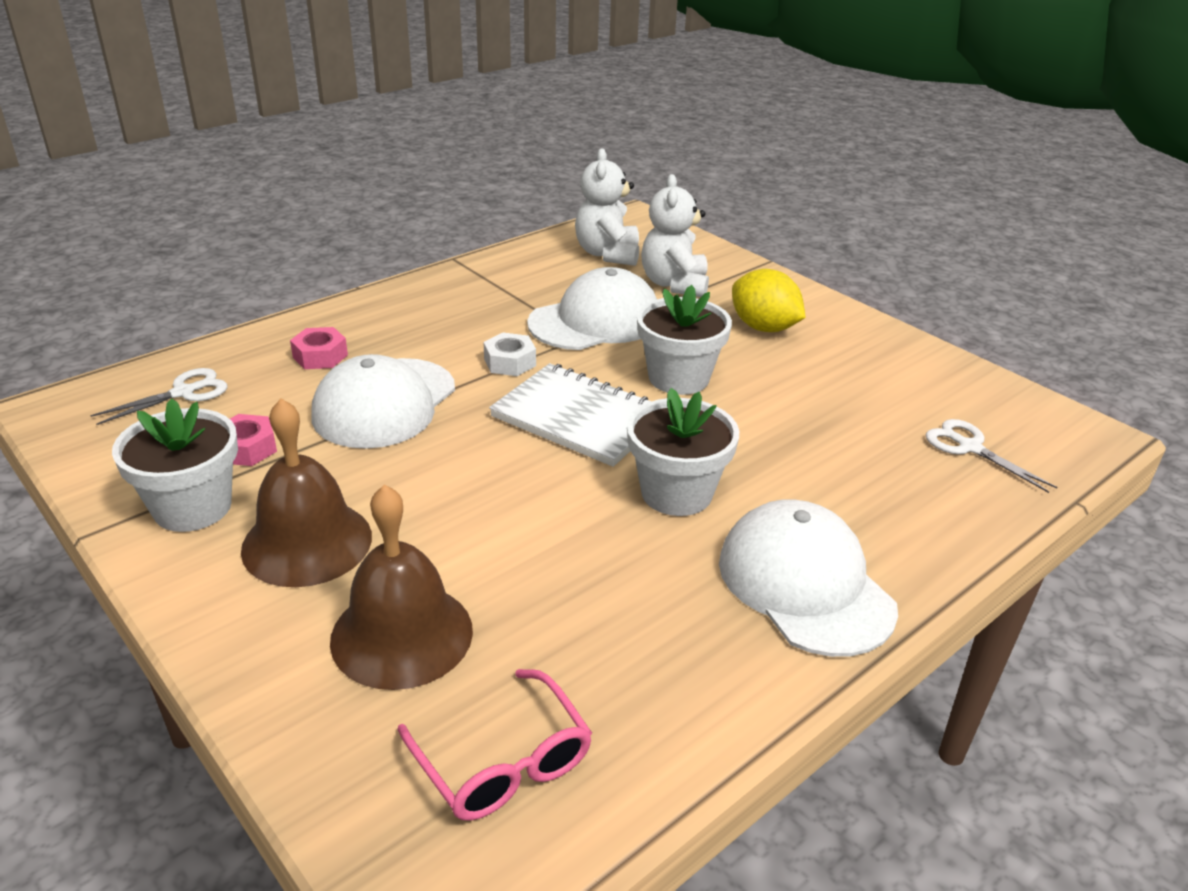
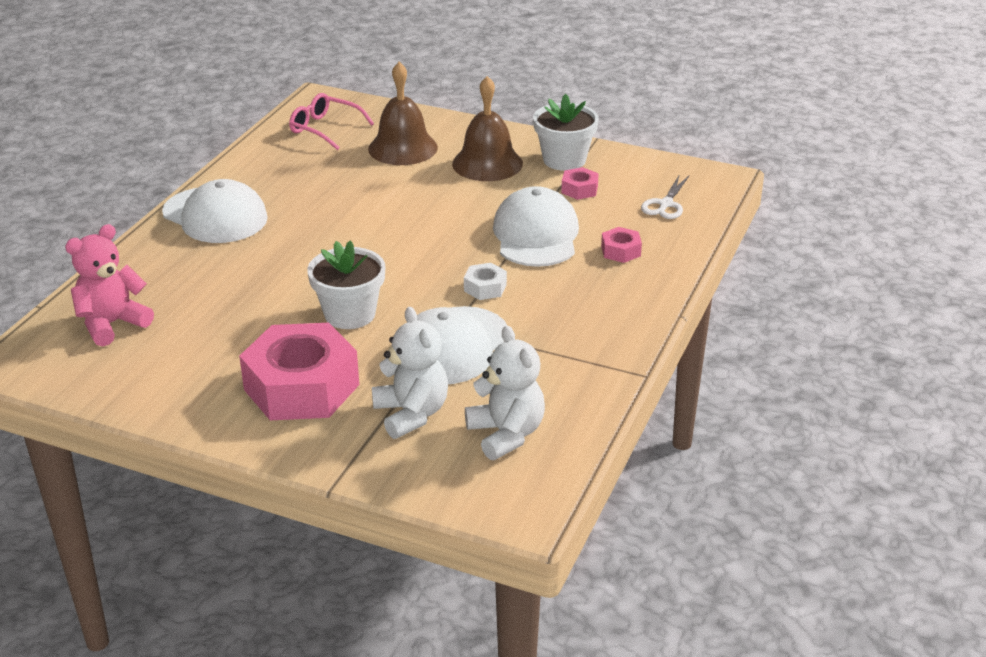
camera: 155 degrees right, 0 degrees up
(579, 418) = (400, 263): white notebook -> none
(676, 493) = (308, 238): white flower pot -> none
(763, 328) = (301, 387): yellow lemon -> pink nut
(969, 447) = (112, 324): white scissors -> pink teddy bear

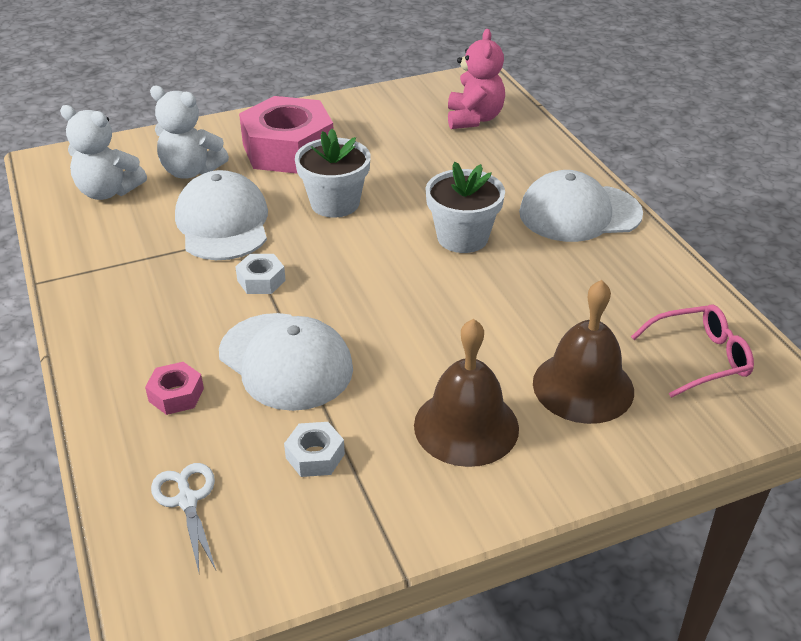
camera: 135 degrees right, 5 degrees up
(564, 160) = (391, 496): white flower pot -> white flower pot (462, 237)
(579, 189) = (315, 456): pink nut -> white nut

